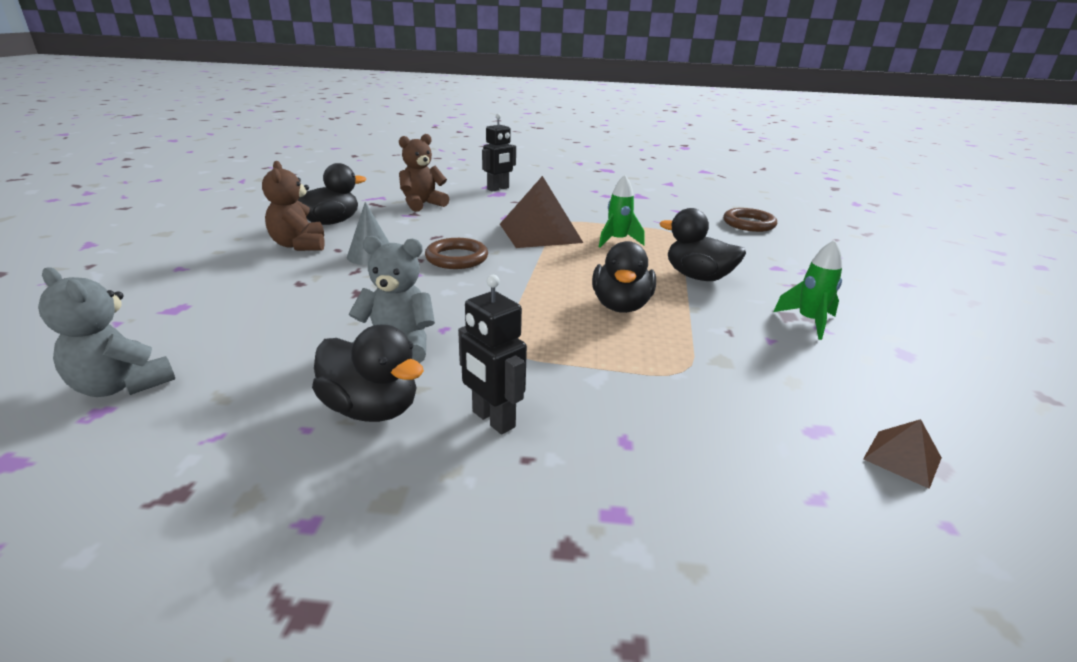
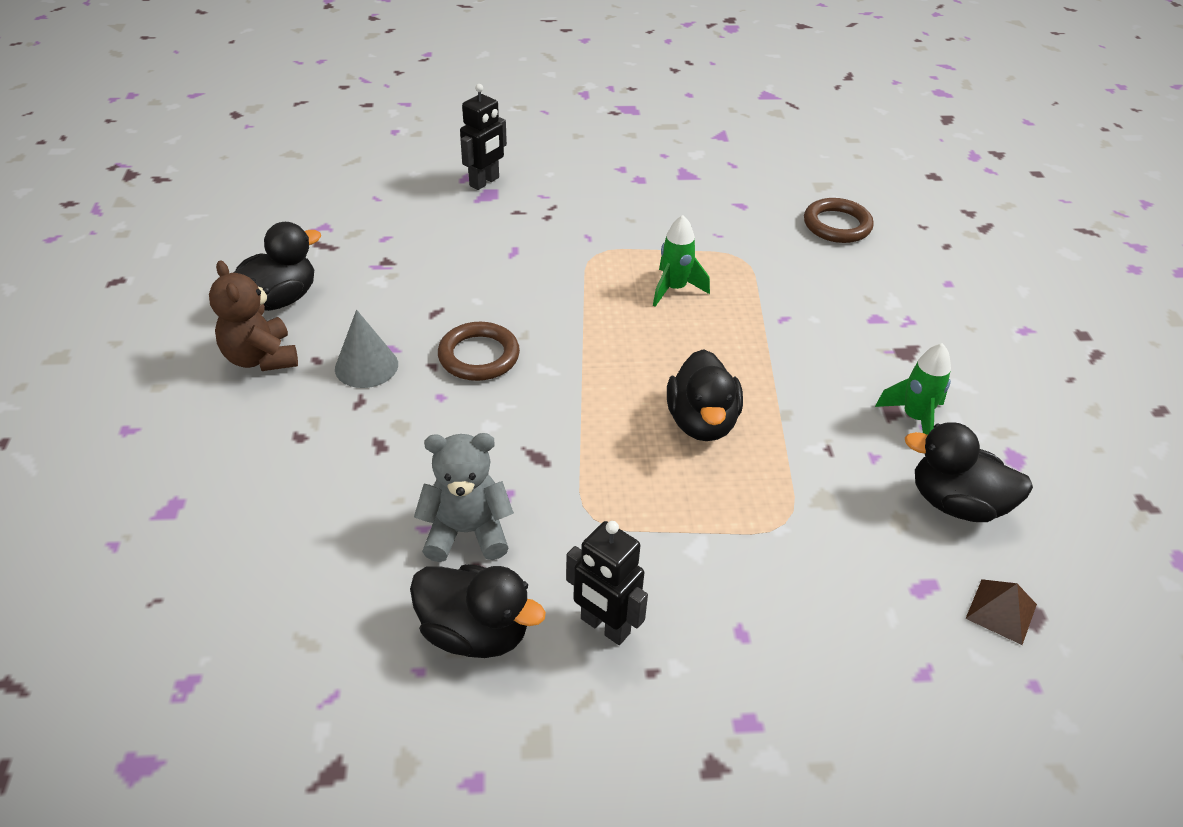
camera: 10 degrees left, 15 degrees up
(122, 386) = (188, 644): grey teddy bear -> none
(422, 204) = (390, 237): brown teddy bear -> none
(540, 233) = (570, 284): brown pyramid -> none
(698, 277) = (784, 352): black duck -> black duck (956, 503)

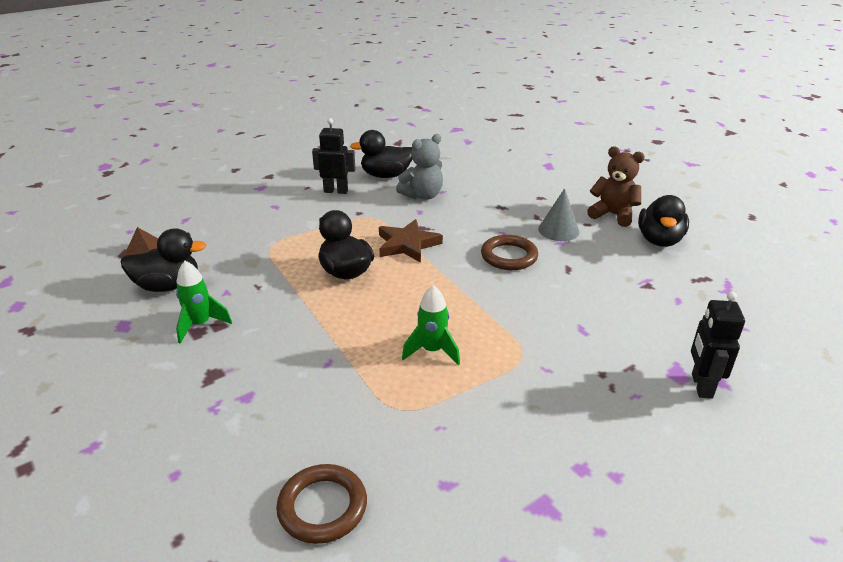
camera: 150 degrees right, 10 degrees down
(585, 432) = (407, 244): none -> brown star

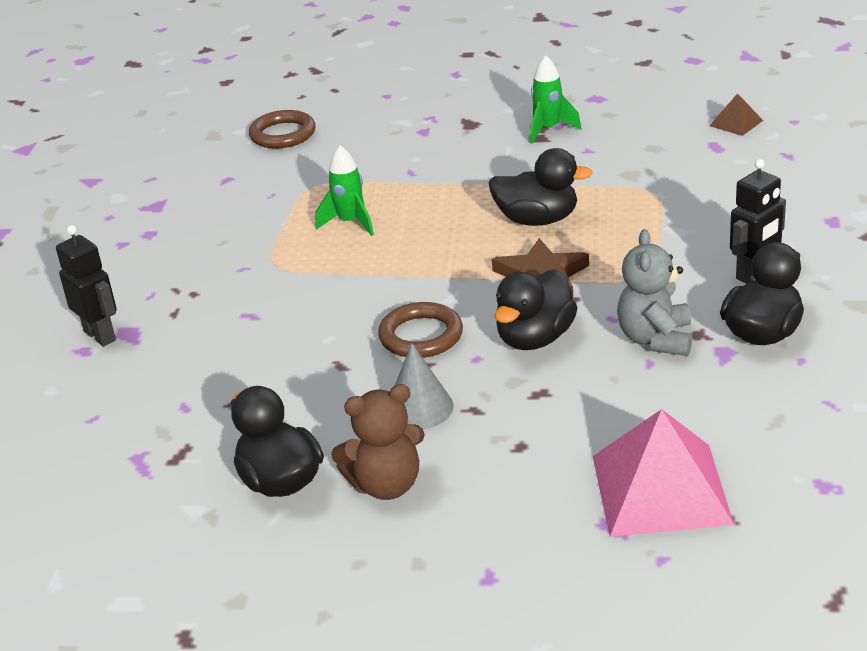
camera: 135 degrees right, 0 degrees up
(168, 286) = (639, 125): black duck -> black duck (535, 338)
(516, 164) = (661, 489): none -> pink pyramid

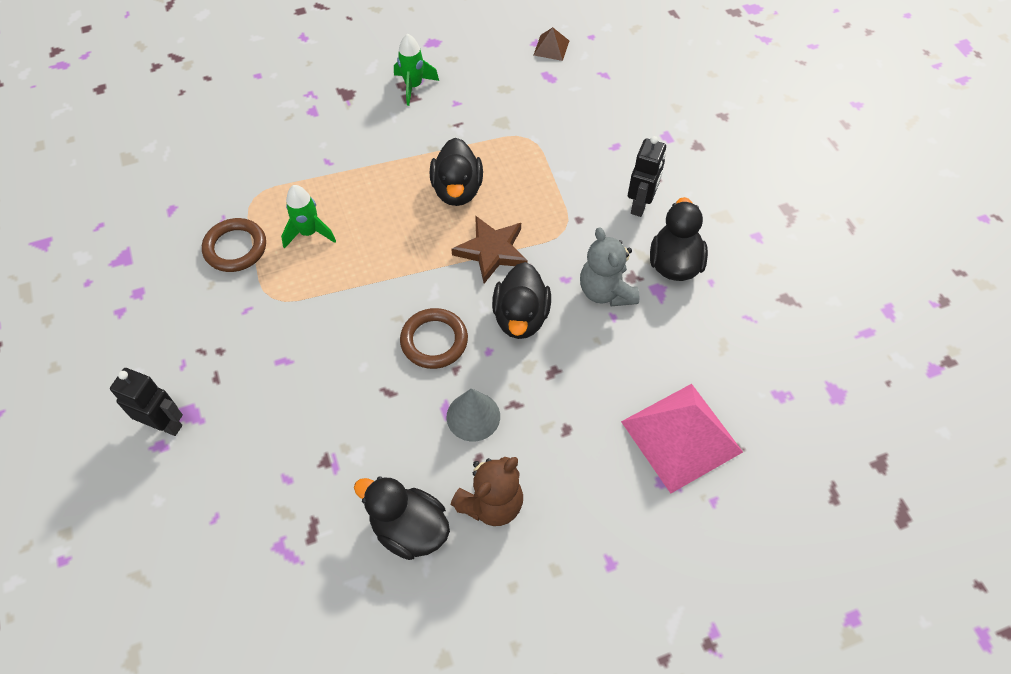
camera: 30 degrees left, 25 degrees up
(283, 134) = (191, 143): brown ring -> brown ring (235, 248)
(537, 220) = (457, 190): black duck -> black duck turned 105 degrees clockwise

